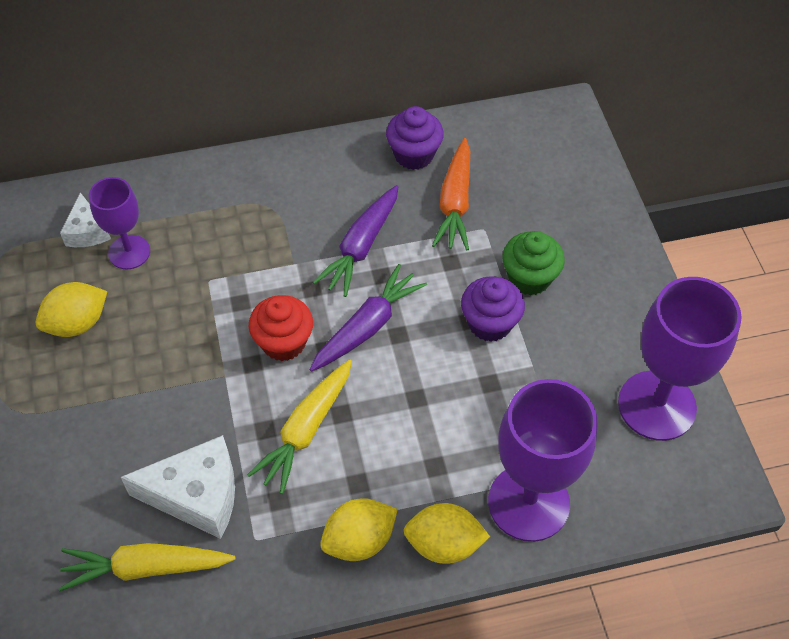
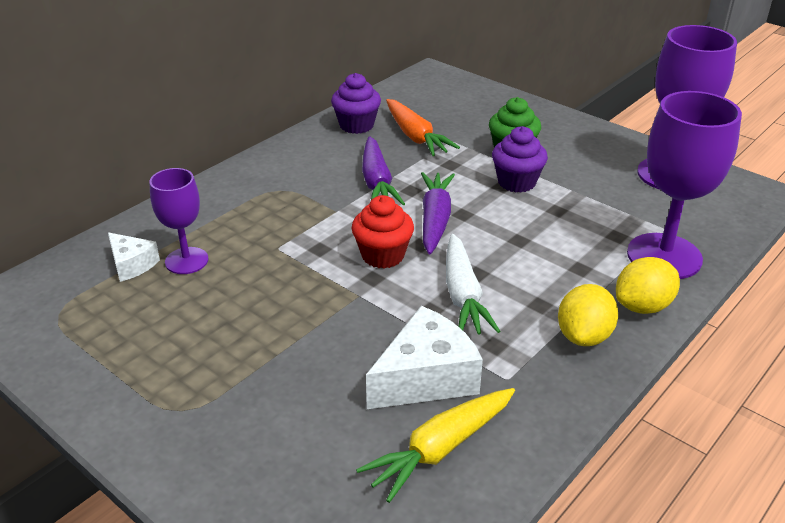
camera: 35 degrees left, 20 degrees down
(77, 323) = (187, 323): yellow lemon -> none
(306, 430) = (463, 295): yellow carrot -> white carrot

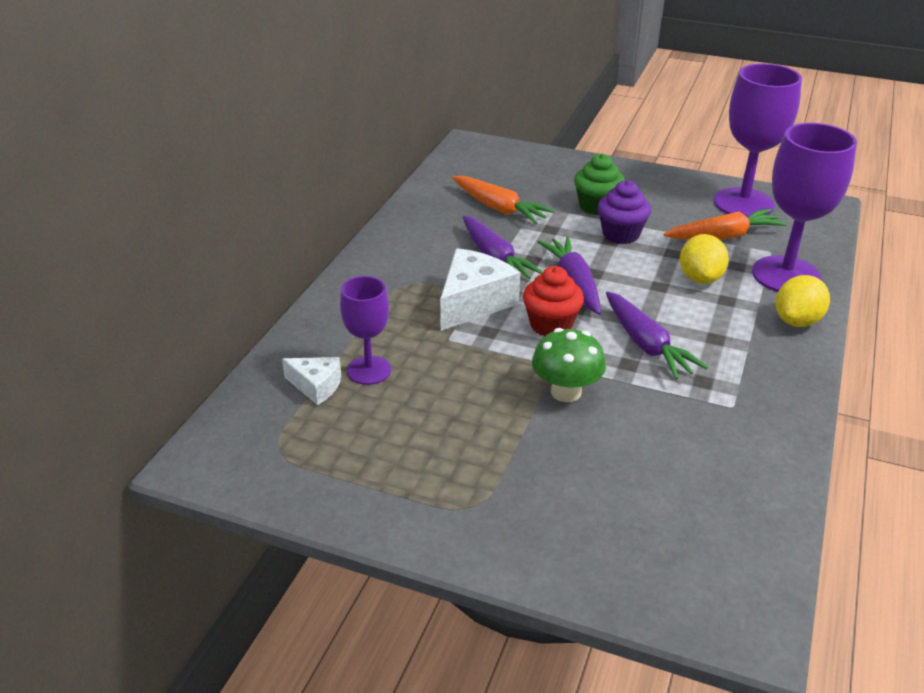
camera: 20 degrees left, 0 degrees up
(349, 323) = (566, 392): none -> green mushroom
(356, 125) = (434, 207): purple cupcake -> none
(426, 378) = (666, 422): white cheese -> white cheese (474, 302)
(440, 449) = (720, 478): yellow carrot -> none
(463, 295) = (646, 345): white carrot -> purple carrot
(584, 336) = (768, 356): yellow lemon -> yellow lemon (700, 278)
(624, 204) = (724, 236): none -> orange carrot

